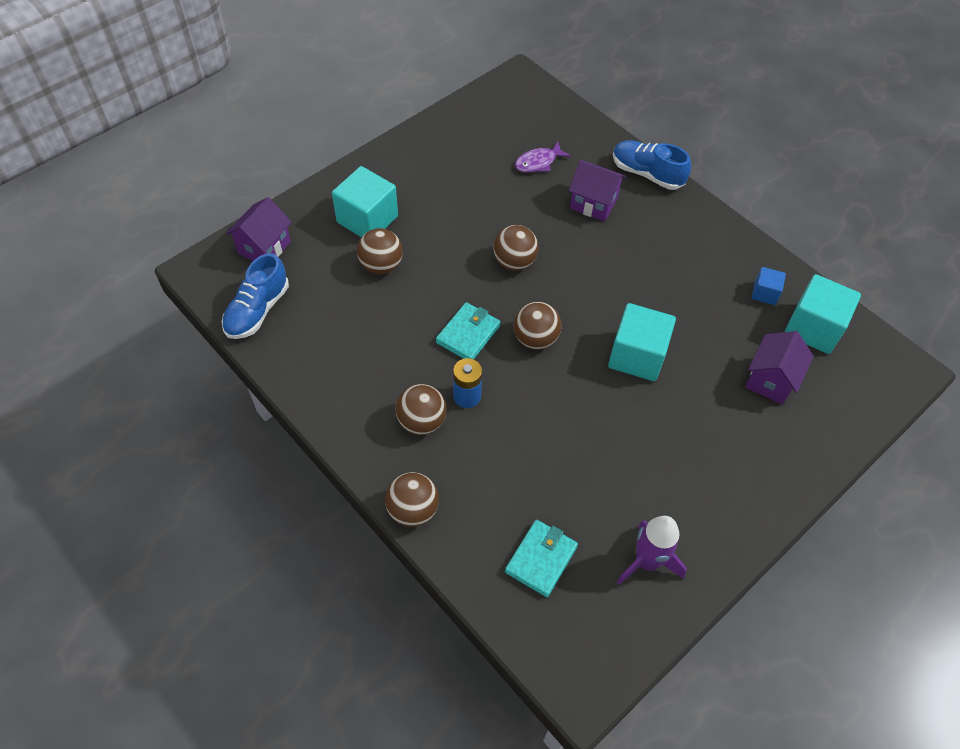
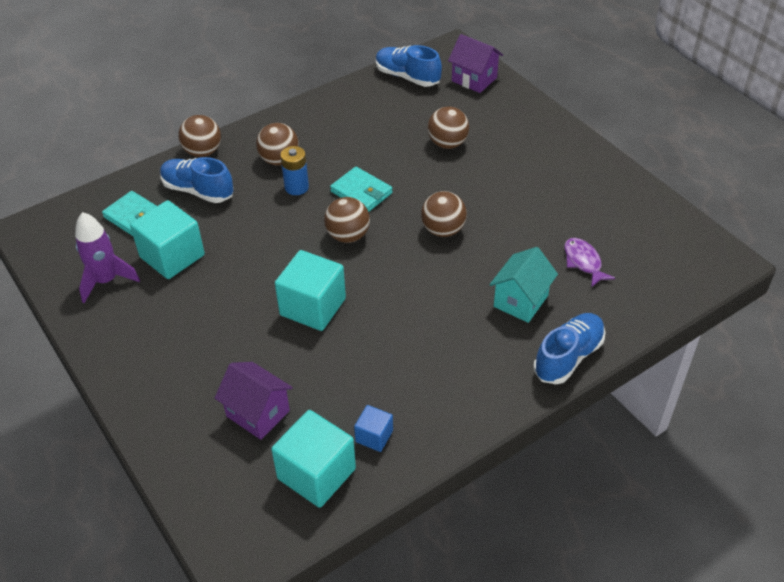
camera: 100 degrees right, 10 degrees down
(367, 219) = (504, 137): turquoise cube -> turquoise cube (172, 256)
(485, 499) = (198, 190): none -> blue shoe
(593, 203) = (520, 301): purple house -> turquoise house

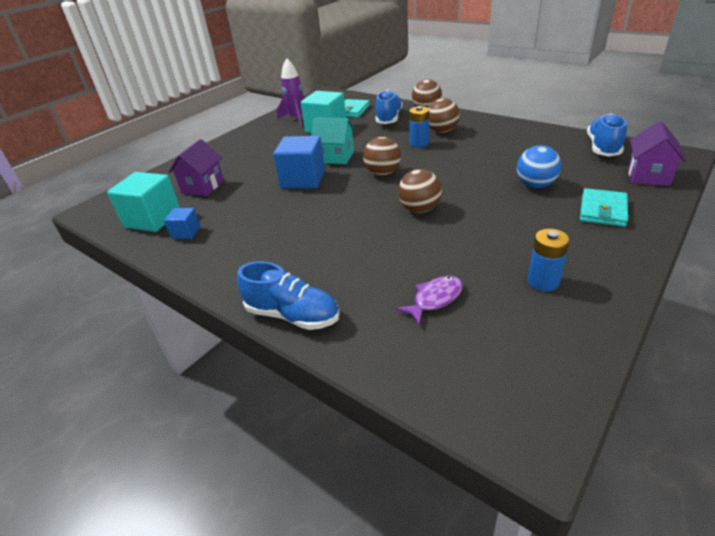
camera: 75 degrees right, 10 degrees down
(313, 307) = (303, 179): turquoise cube -> blue cube
(361, 192) = (435, 166): turquoise wallet -> turquoise wallet (602, 210)
(447, 143) = (535, 185): brown ball -> blue ball
(520, 301) = (355, 269): turquoise house -> turquoise house (335, 157)
(587, 197) = (543, 282): none -> blue battery

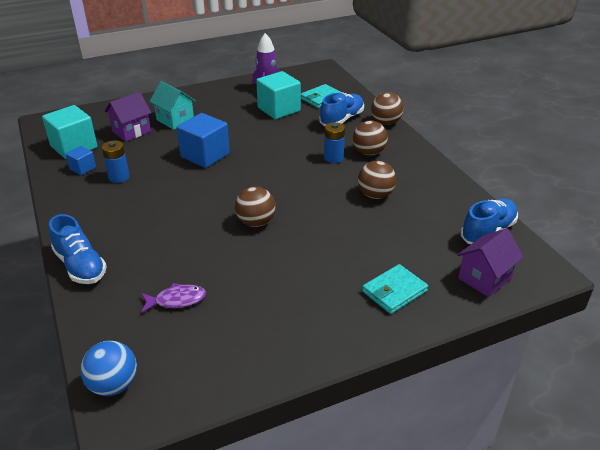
camera: 25 degrees right, 0 degrees up
(335, 157) = (252, 143): turquoise house -> turquoise house (175, 120)
(383, 173) = (269, 175): brown ball -> brown ball (375, 195)
(535, 185) = (373, 242): blue ball -> blue ball (113, 385)
(543, 282) = (264, 325): blue battery -> blue battery (119, 177)

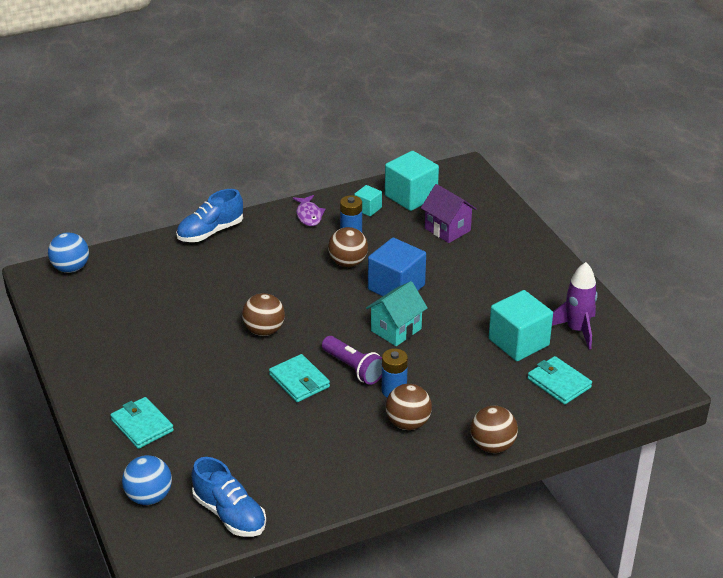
camera: 90 degrees right, 0 degrees up
(83, 168) = (368, 209): blue cube -> turquoise cube
(175, 120) = (478, 258): turquoise house -> turquoise house (396, 330)
(177, 300) = (156, 289): purple fish -> purple fish (309, 215)
(308, 175) = (353, 368): none -> purple flashlight
(325, 201) = (299, 381): none -> turquoise wallet
(342, 119) = (496, 401): blue shoe -> none
(375, 195) = (310, 423): brown ball -> brown ball (348, 263)
(484, 278) = (149, 497): purple house -> blue ball

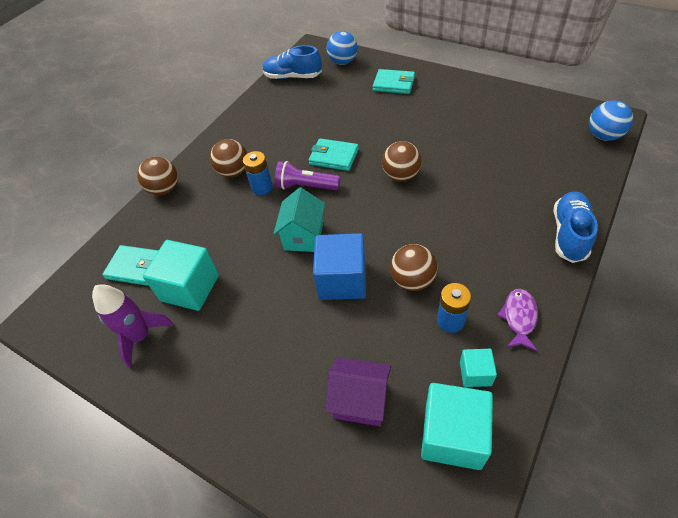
camera: 150 degrees right, 15 degrees up
(309, 215) = (519, 318): purple fish -> purple fish turned 60 degrees clockwise

